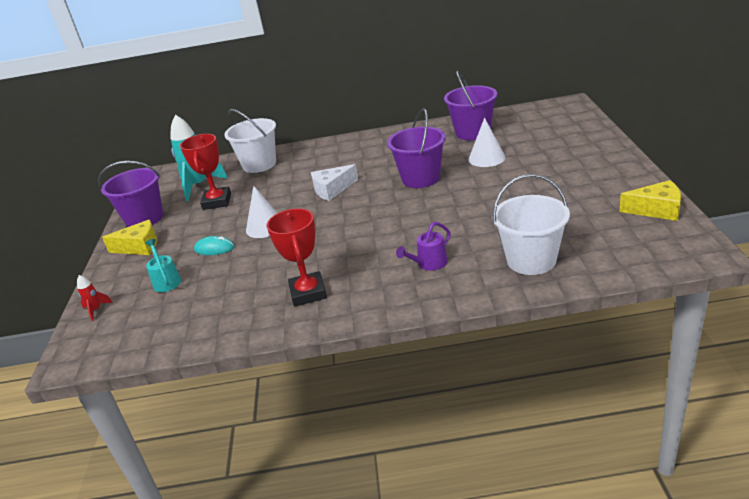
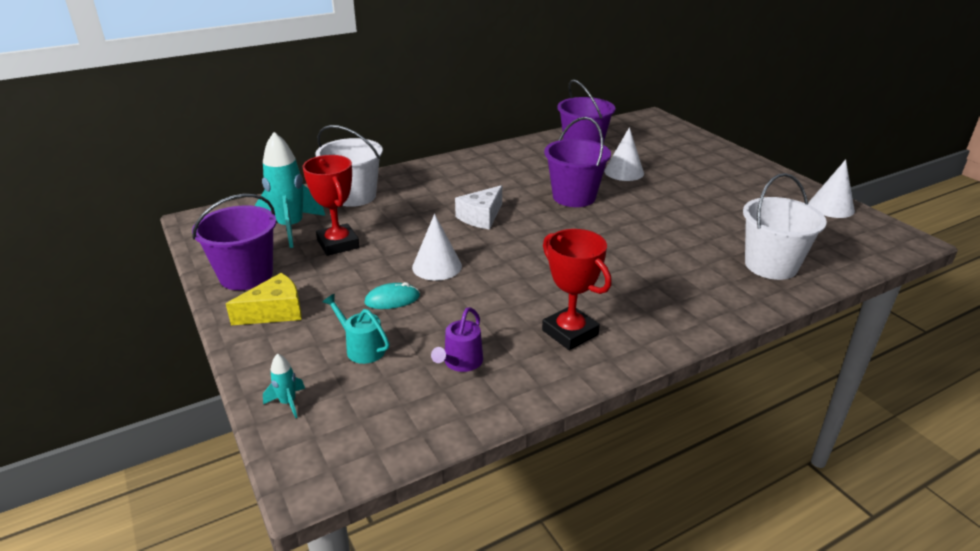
camera: 30 degrees left, 0 degrees up
(96, 310) = (288, 403): red rocket -> turquoise rocket
(429, 264) = (674, 282): purple watering can -> purple watering can (460, 362)
(656, 210) = (831, 207): yellow cheese -> white cone

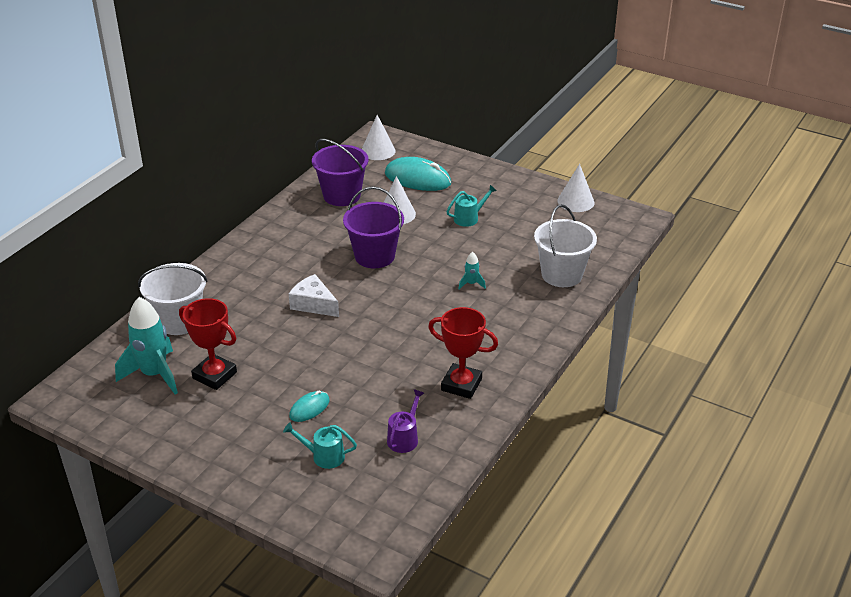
camera: 30 degrees left, 5 degrees up
(246, 275) = (165, 434): purple bucket -> none
(275, 311) = (225, 455): yellow cheese -> none
(288, 403) = (310, 516): turquoise rocket -> turquoise rocket (471, 284)
(437, 266) = (318, 366): white cone -> white cone (378, 151)
(460, 362) = (404, 438): purple watering can -> purple watering can turned 150 degrees counterclockwise
(481, 217) = (313, 304): white cheese -> white cheese turned 120 degrees clockwise
(666, 152) = (417, 179): none -> turquoise mouse
(696, 192) = (469, 218): none -> turquoise watering can

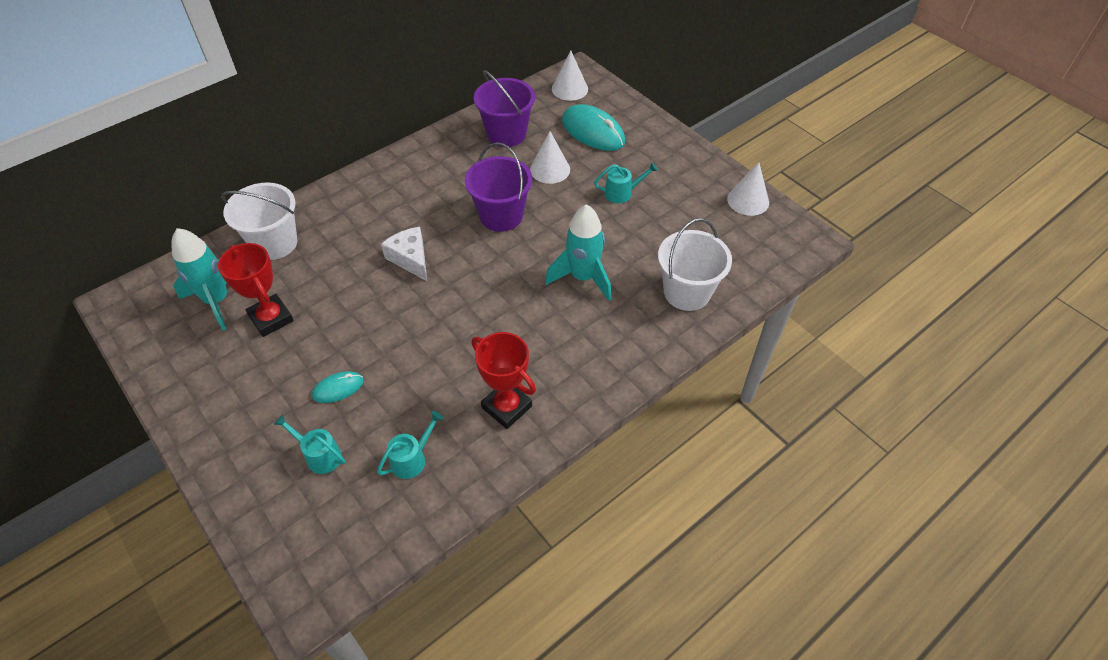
camera: 20 degrees right, 15 degrees up
(404, 438) = (412, 459): purple watering can -> turquoise watering can
(471, 284) = (583, 277): turquoise rocket -> turquoise rocket, size x2.25

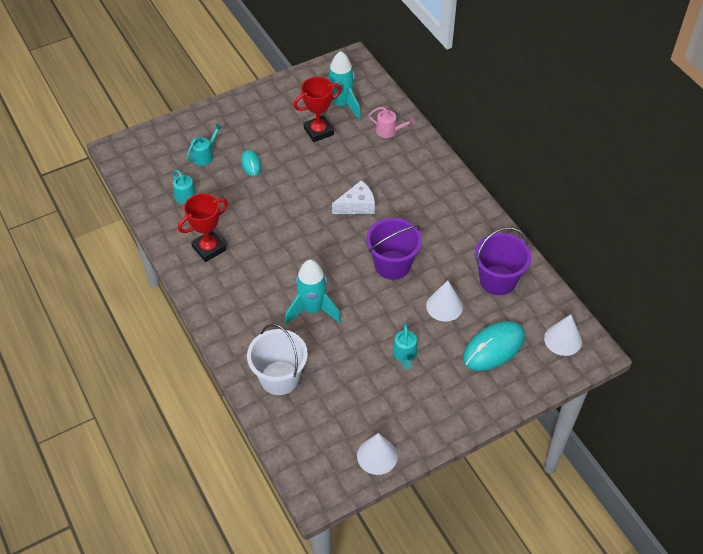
camera: 100 degrees right, 0 degrees up
(275, 243) = (389, 131): white bucket -> pink watering can

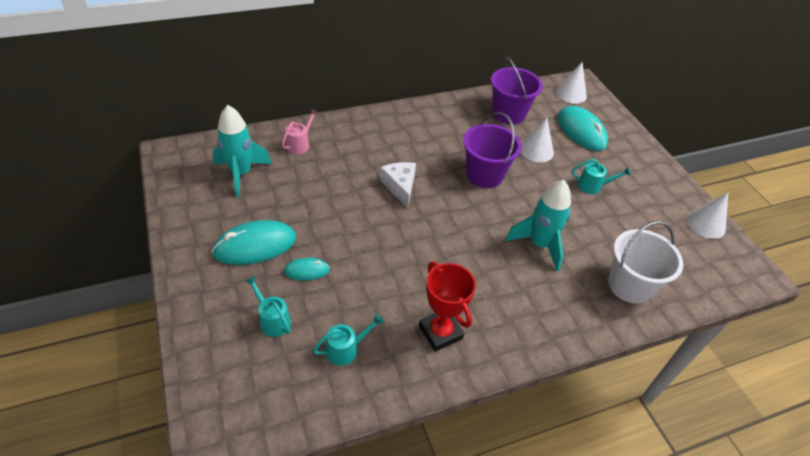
camera: 85 degrees left, 5 degrees down
(268, 131) = (255, 245): none -> turquoise mouse
(318, 131) = (275, 199): red trophy -> none

